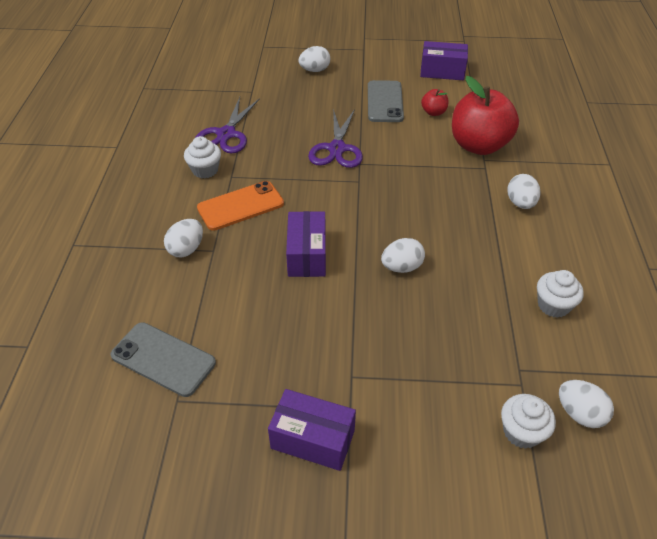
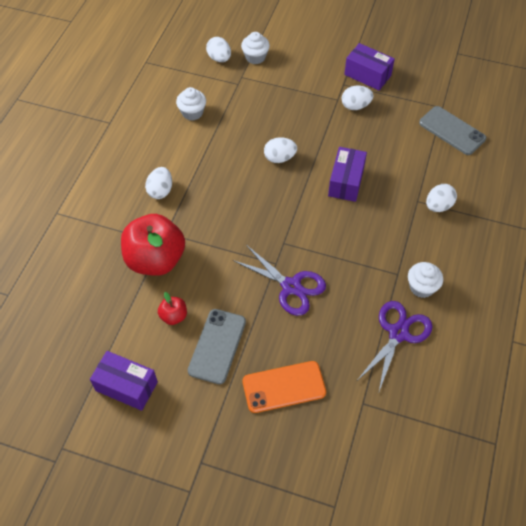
camera: 165 degrees left, 10 degrees up
(240, 206) = (392, 238): orange phone -> orange phone (284, 387)
(315, 70) = (278, 428): white egg -> white egg (355, 106)
(337, 149) = (291, 286): purple scissors -> purple scissors turned 105 degrees clockwise

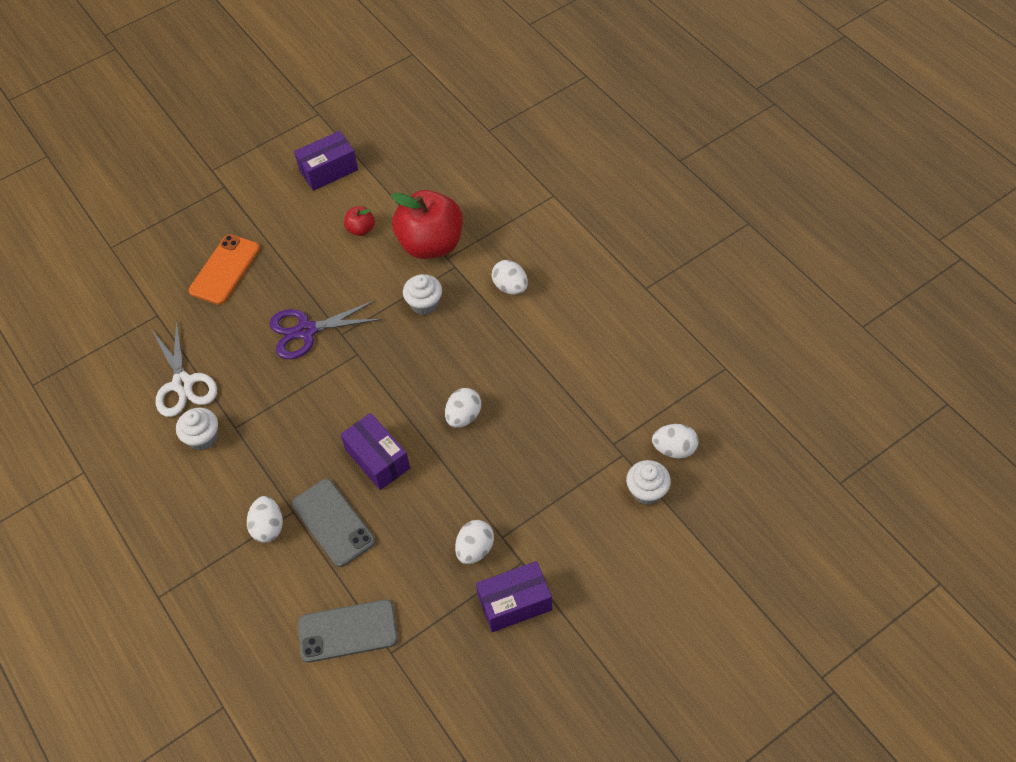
camera: 130 degrees right, 0 degrees up
(192, 113) = (600, 371): white cupcake -> white cupcake (424, 303)
(217, 346) = (304, 245): grey phone -> grey phone (333, 522)
(398, 333) = (183, 384): purple scissors -> white scissors

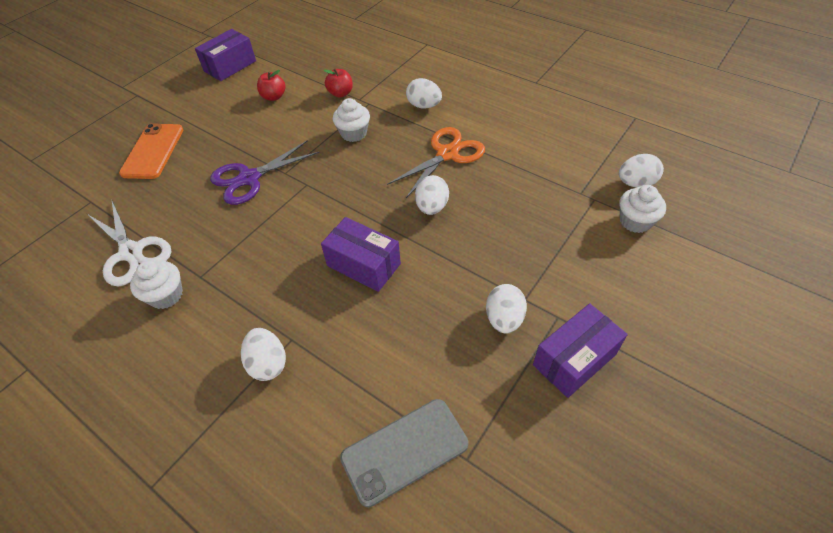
camera: 20 degrees left, 5 degrees down
(333, 522) = (340, 337): grey phone -> none
(431, 244) = (340, 93): red apple -> red apple, size x0.44
(506, 358) = (447, 154): none -> orange scissors

